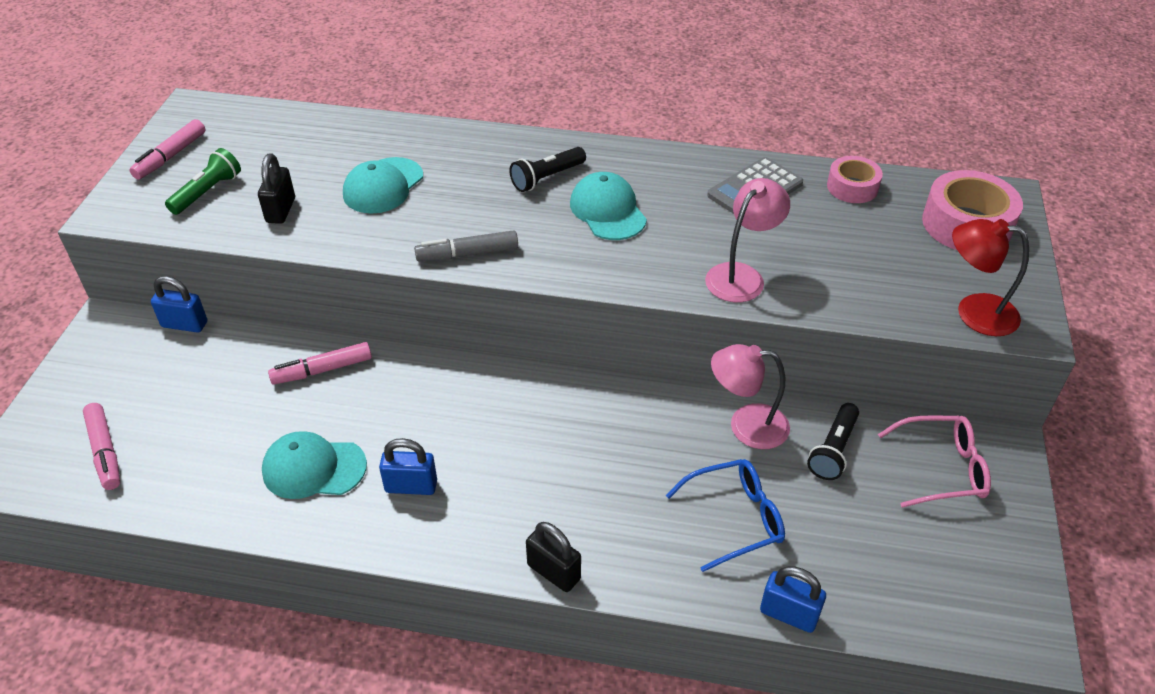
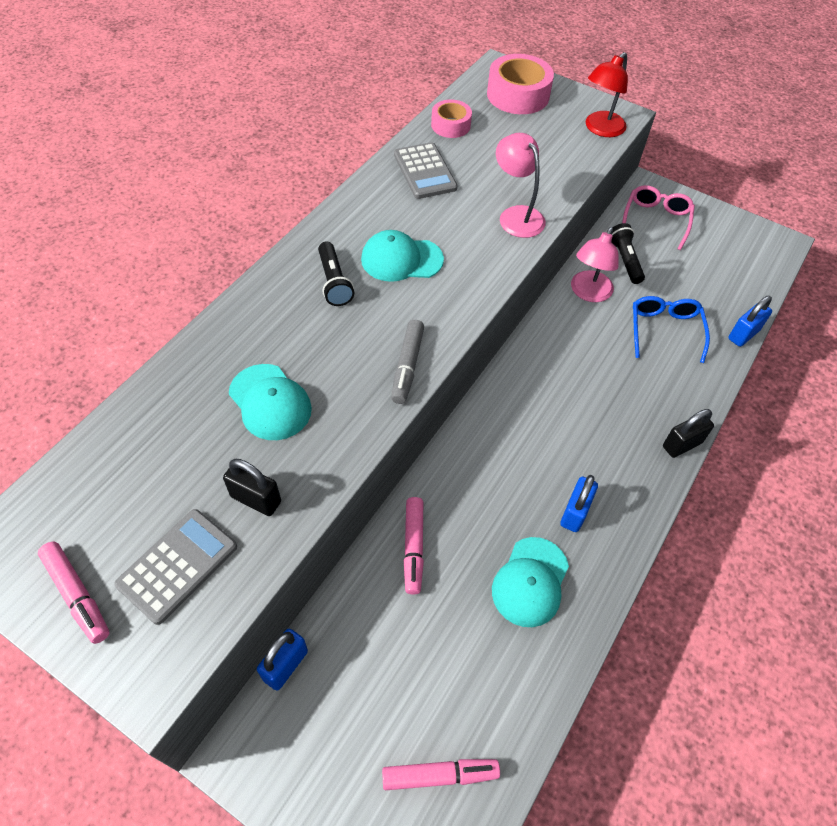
camera: 70 degrees left, 10 degrees up
(207, 192) = (178, 565): green flashlight -> grey calculator
(833, 450) = (624, 260): black flashlight -> black flashlight turned 150 degrees counterclockwise

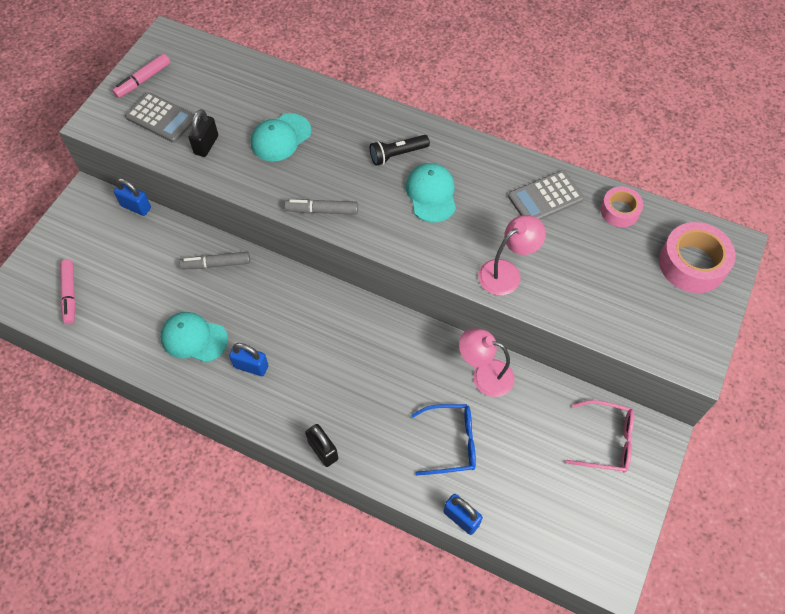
camera: 85 degrees right, 5 degrees up
(413, 548) = (216, 264): pink marker -> grey marker
(600, 129) = (662, 342): red lamp -> none
(624, 260) = (537, 408): black flashlight -> none

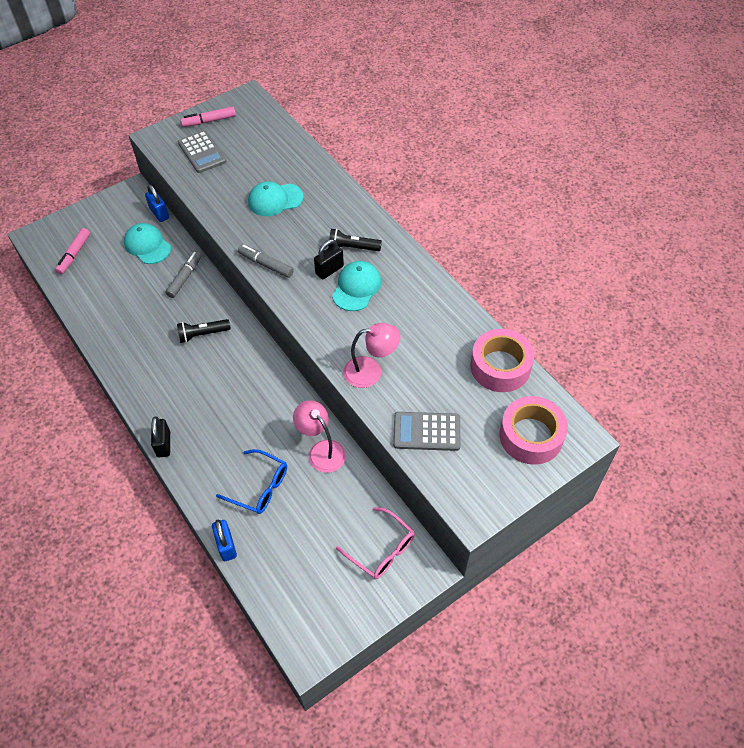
camera: 30 degrees right, 5 degrees down
(194, 338) = (133, 322): turquoise cap -> turquoise cap (147, 245)
(206, 145) = (219, 183): black padlock -> black padlock (329, 270)
(216, 264) = (185, 277): grey marker -> grey marker turned 90 degrees clockwise
(251, 366) = (157, 360): blue padlock -> none
(280, 316) = (203, 334): none -> black flashlight
(545, 198) = (445, 329): grey calculator -> grey calculator (426, 431)
(619, 211) = (500, 367): pink tape -> pink tape, size x1.65

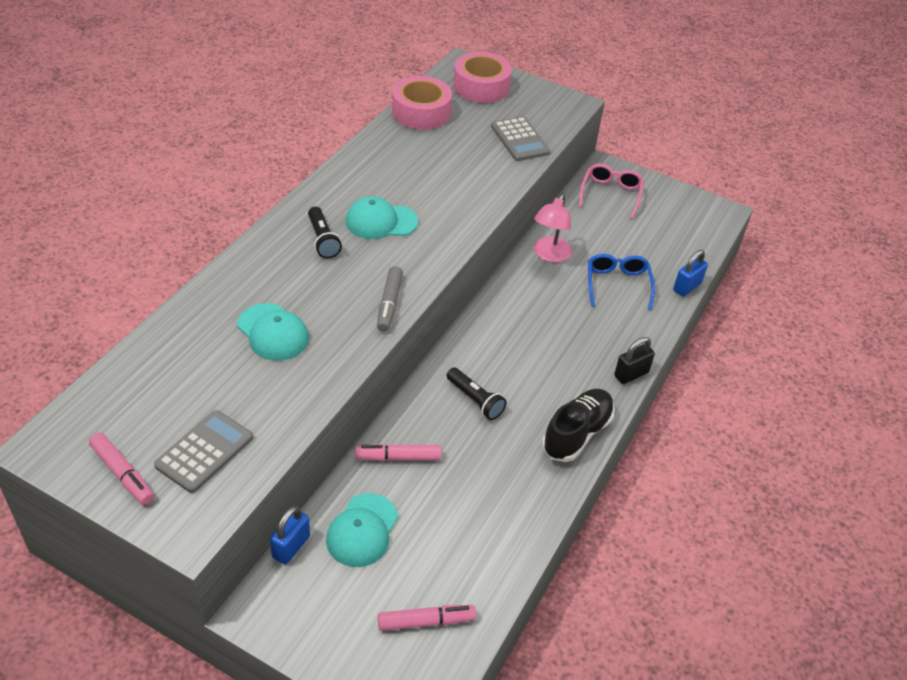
camera: 120 degrees left, 10 degrees down
(137, 381) = (576, 434): none -> black shoe
(185, 277) = (398, 457): grey marker -> pink marker
(329, 270) = (367, 249): black padlock -> none
(371, 371) = (481, 186): pink lamp -> none

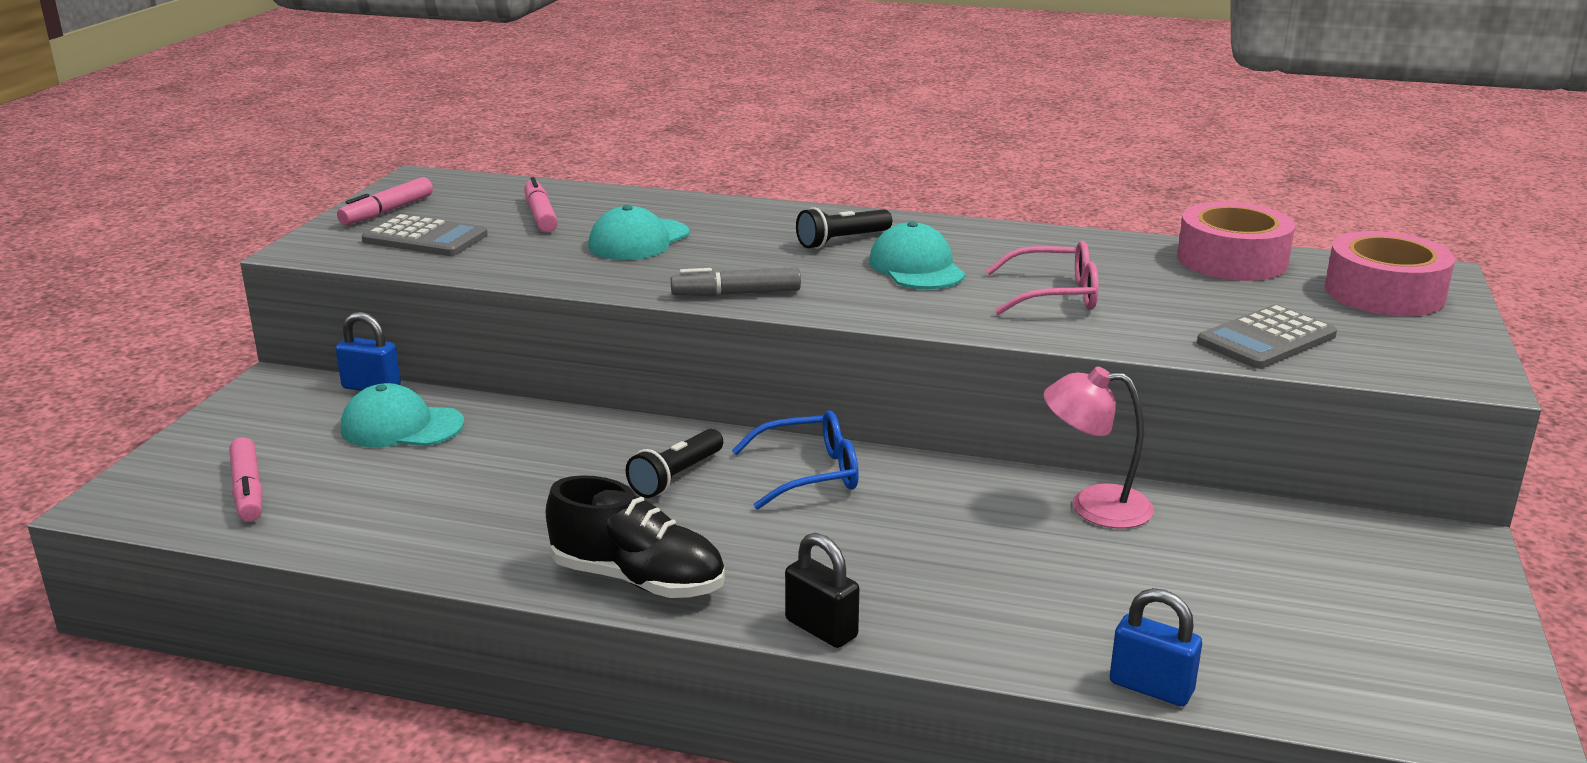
camera: 80 degrees right, 20 degrees down
(398, 457) = (537, 433): pink marker -> pink marker (540, 215)
(610, 194) = (1368, 558): pink glasses -> pink glasses (1054, 295)
(617, 284) = (1076, 591): blue glasses -> blue glasses (809, 473)

